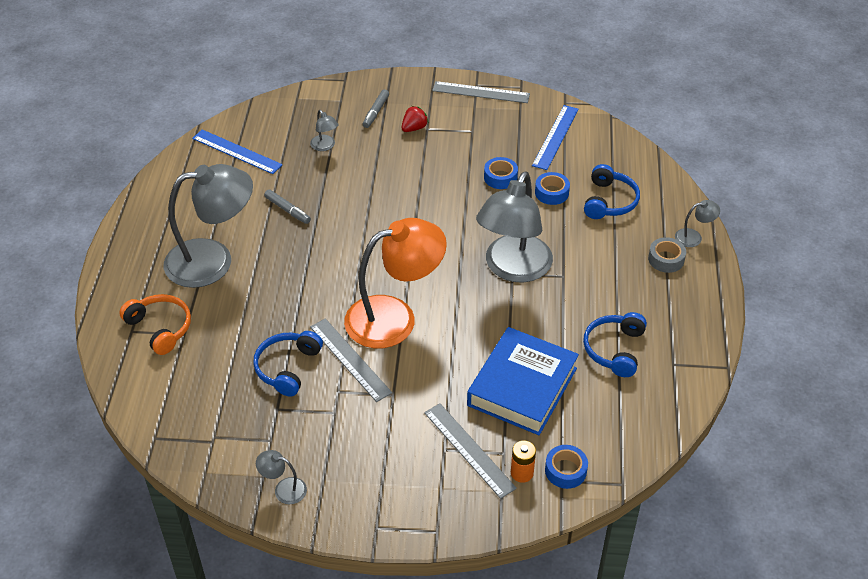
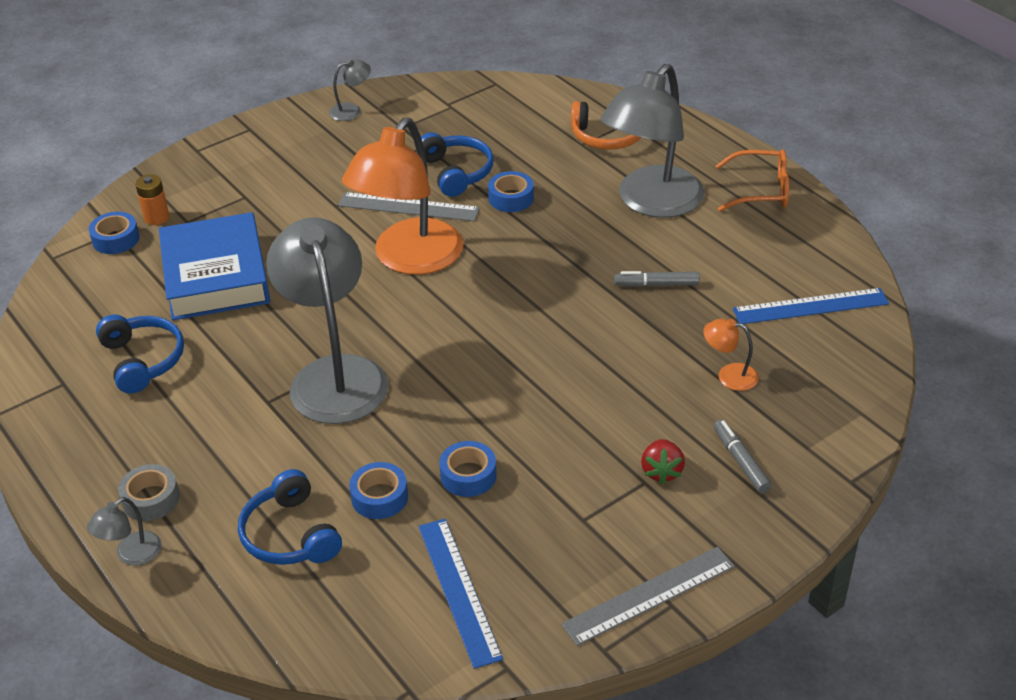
camera: 140 degrees right, 5 degrees down
(146, 227) = (761, 190): none -> orange glasses
(283, 321) = (511, 198): none -> blue tape
(325, 146) = (729, 375): grey lamp -> orange lamp
(469, 449) = (221, 207): grey ruler -> none

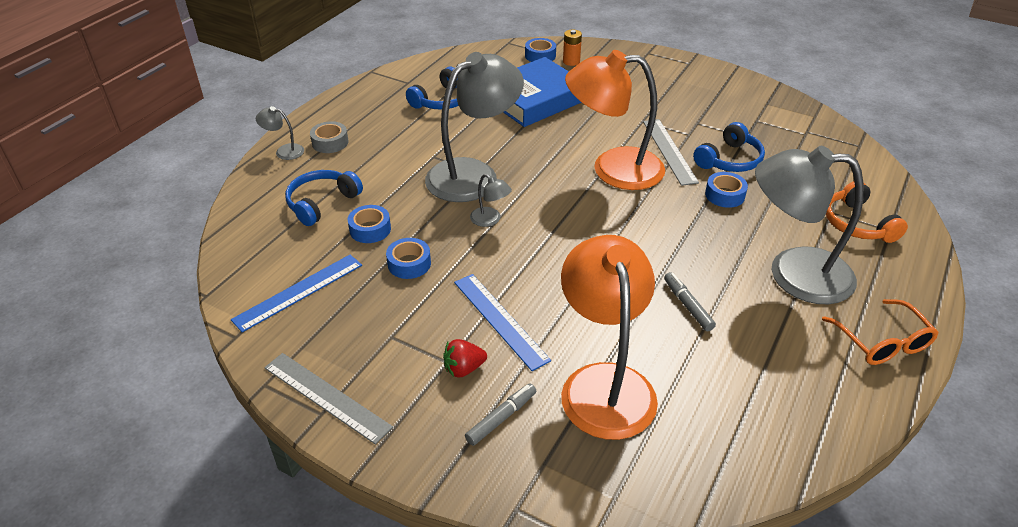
camera: 65 degrees right, 0 degrees up
(351, 110) = (751, 94): grey lamp -> grey lamp (490, 220)
(729, 375) = (604, 383): orange lamp -> orange lamp, size x2.47
(810, 306) = (740, 421): blue ruler -> blue ruler (500, 320)

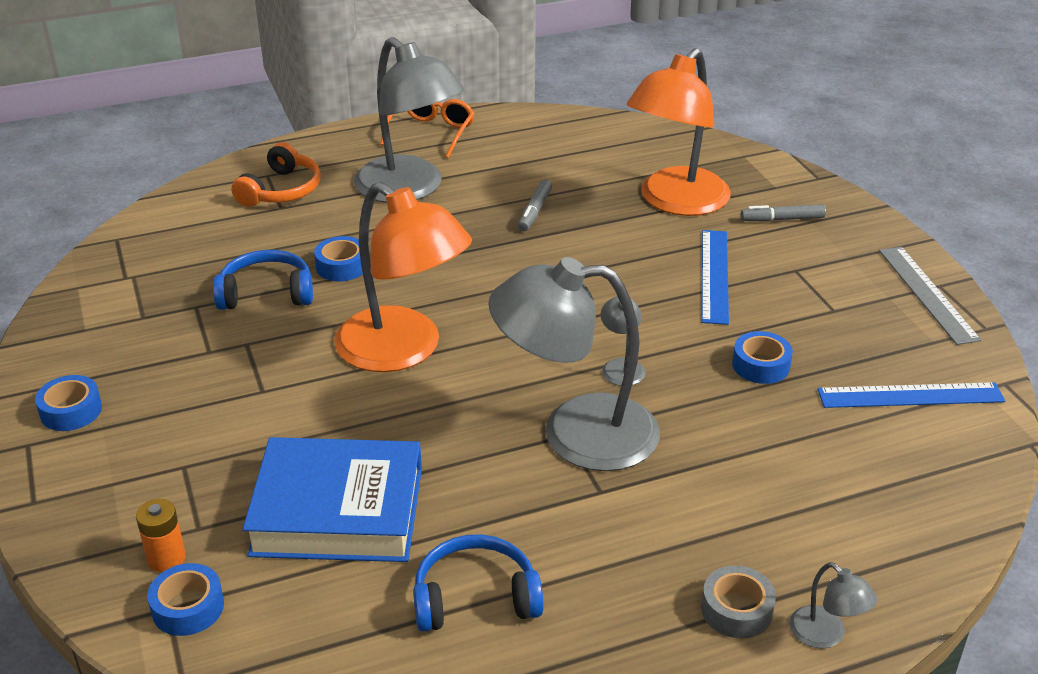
camera: 140 degrees left, 5 degrees down
(321, 203) = (818, 499): blue headphones -> none
(370, 229) = (777, 427): blue tape -> blue tape (71, 411)
(464, 369) = (784, 259): red strawberry -> none
(669, 151) = (306, 336): grey ruler -> none

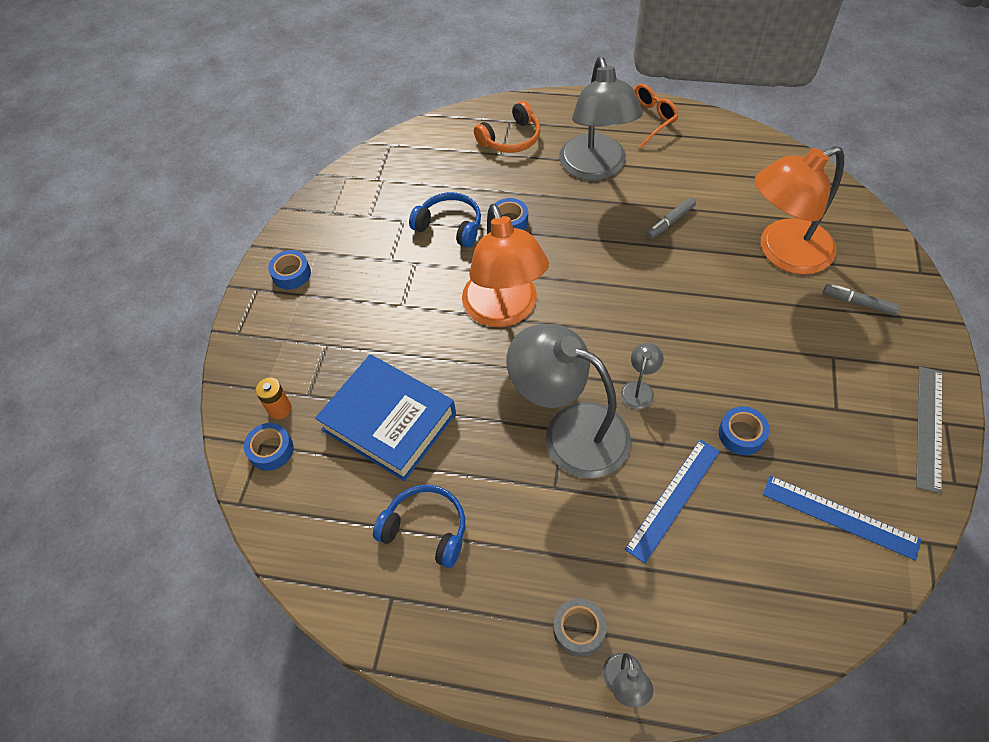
camera: 35 degrees right, 20 degrees up
(715, 275) = (765, 336): blue ruler -> blue ruler (673, 499)

